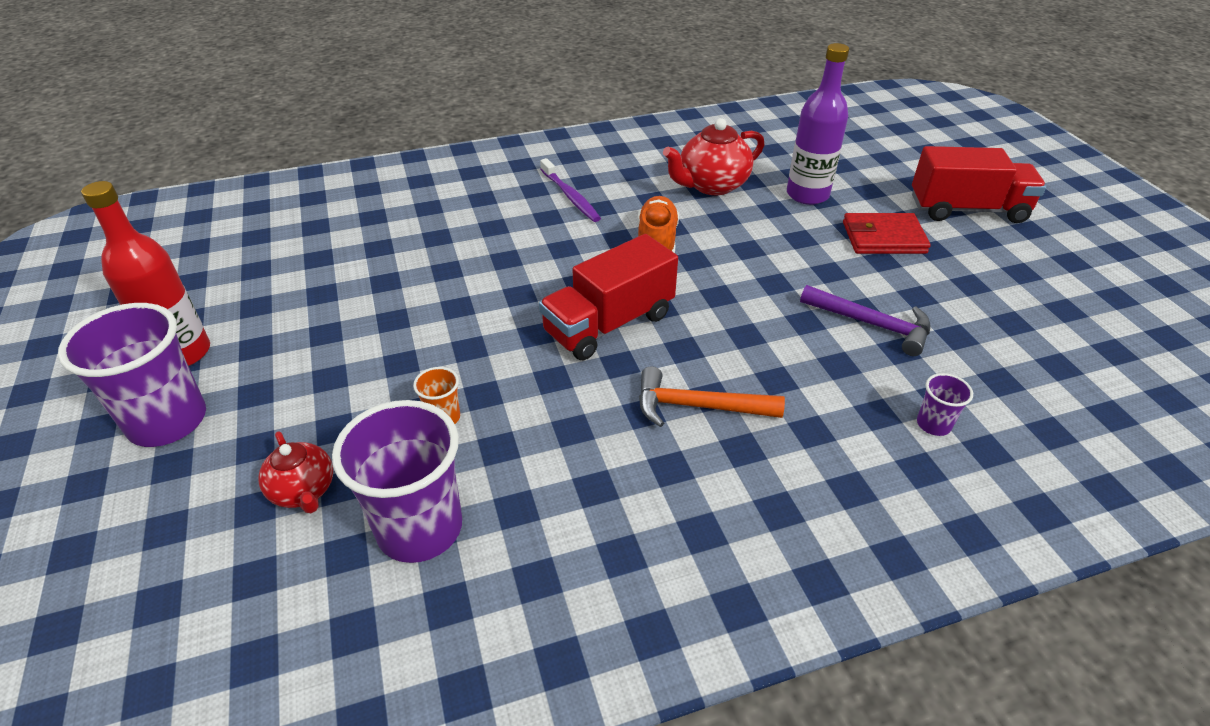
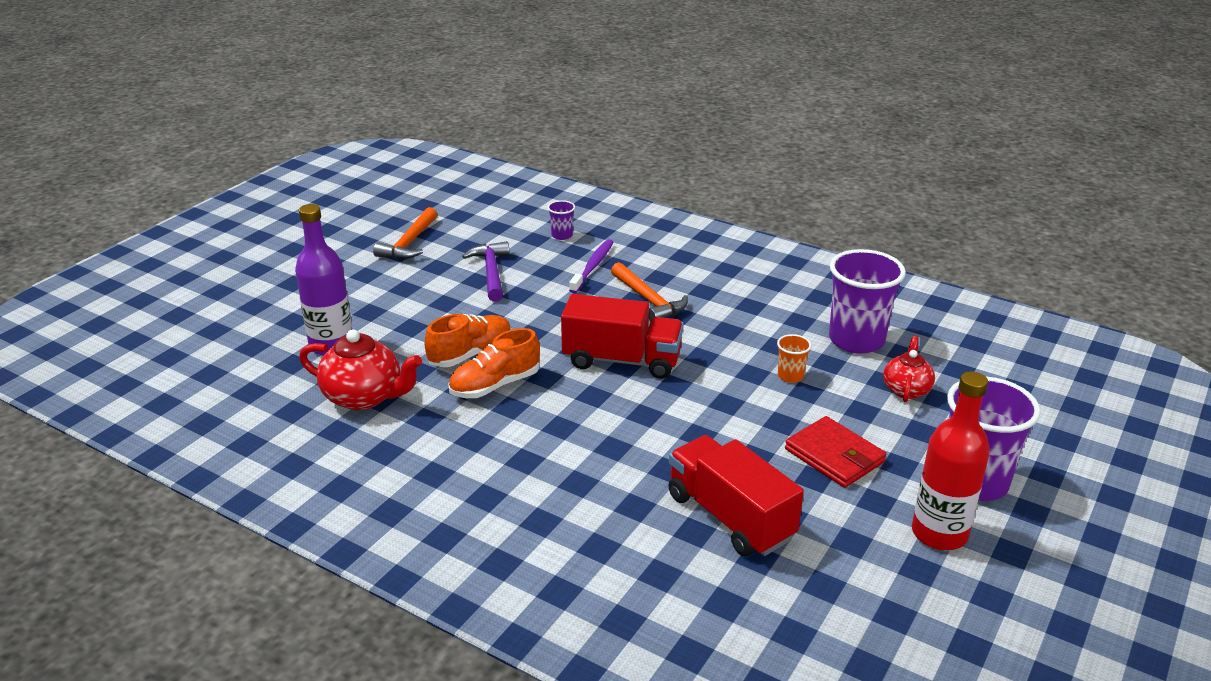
camera: 130 degrees left, 10 degrees down
(570, 196) = (474, 466): purple toothbrush -> purple toothbrush (593, 266)
(718, 250) = (471, 354): none -> orange shoe
(883, 238) = (370, 295): red wallet -> red wallet (834, 456)
(967, 209) = (285, 275): red truck -> red truck (730, 517)
(995, 299) = (409, 243): none -> orange hammer

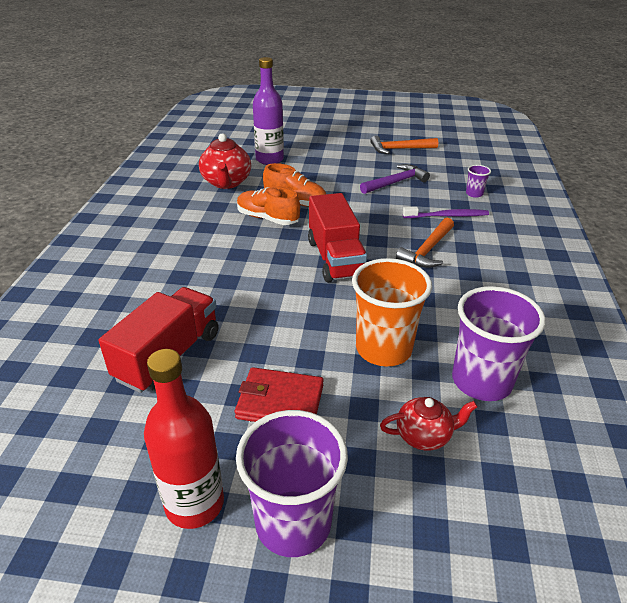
camera: 65 degrees right, 5 degrees up
(790, 376) = (383, 349): orange cup -> orange cup, size x2.24
(834, 456) = (280, 401): red wallet -> red wallet turned 75 degrees clockwise

